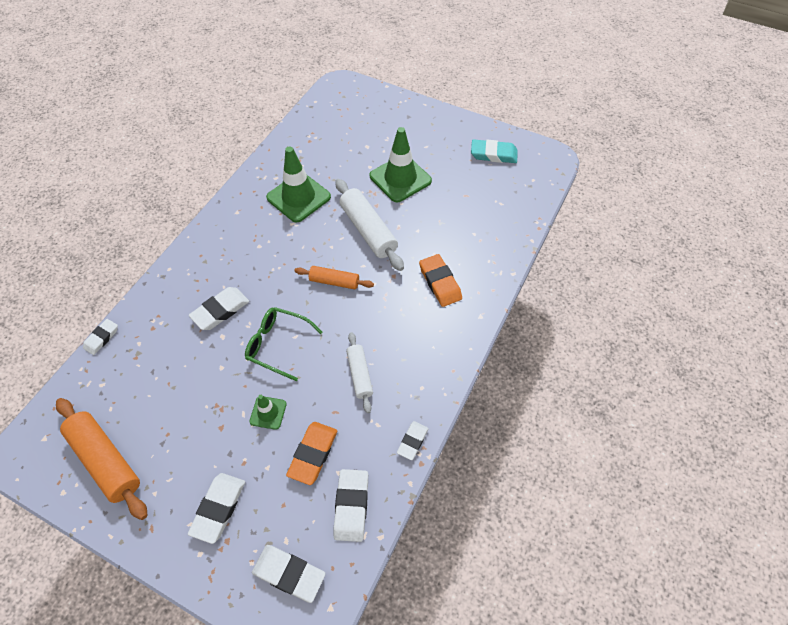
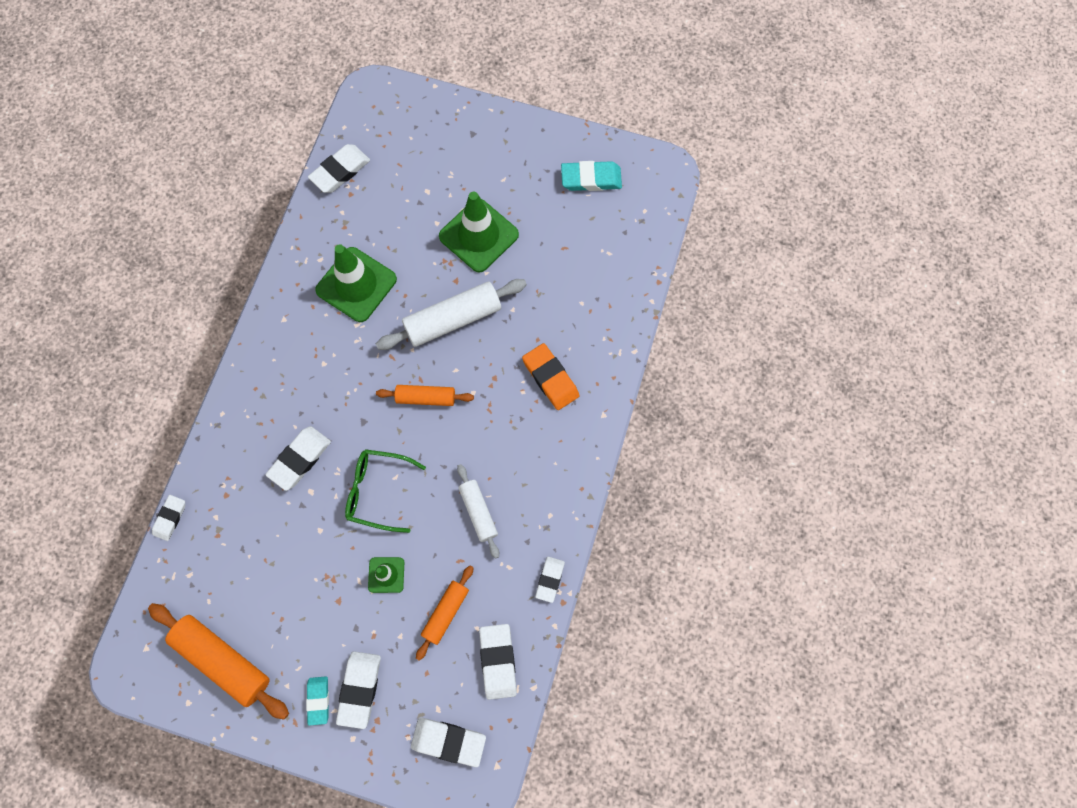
camera: 10 degrees left, 15 degrees up
(178, 511) = (318, 700): none -> turquoise eraser
(305, 126) = (340, 171): none -> white eraser
(313, 454) = (446, 613): orange eraser -> orange rolling pin
(368, 230) = (453, 319): white rolling pin -> white rolling pin turned 75 degrees counterclockwise

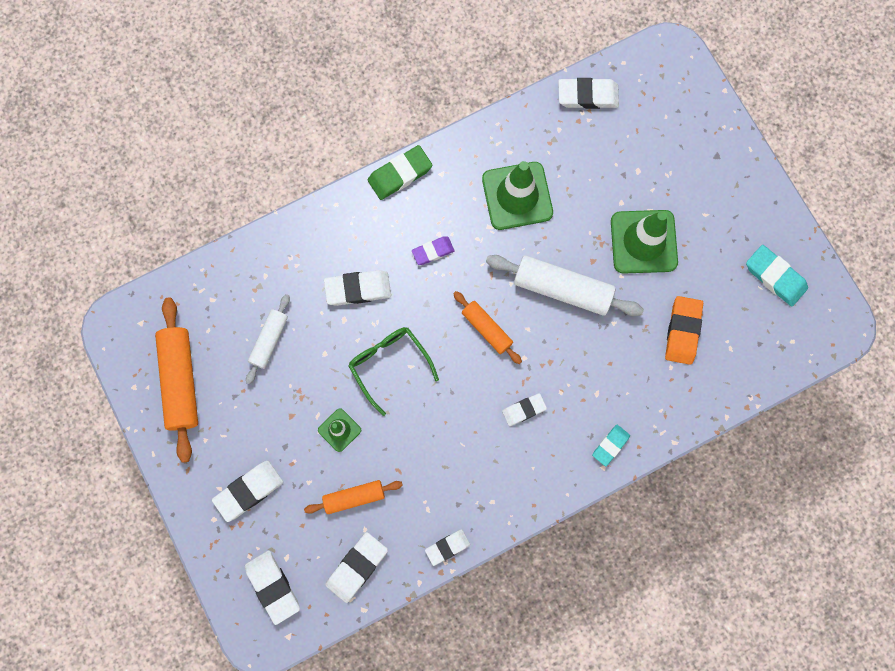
camera: 45 degrees right, 5 degrees up
(170, 518) = (235, 247): white eraser -> white eraser (524, 410)
(251, 347) = (400, 174): none -> green eraser
(318, 700) = (216, 471): turquoise eraser -> turquoise eraser (610, 445)
(331, 380) = (433, 251): none -> purple eraser
(478, 512) = (444, 449): white rolling pin -> white rolling pin (269, 340)
(550, 378) = (591, 402): orange eraser -> orange eraser (682, 331)

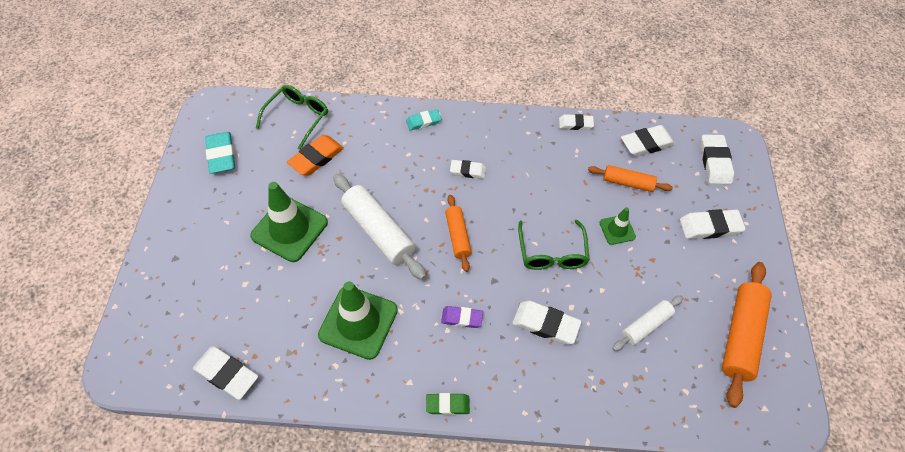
camera: 150 degrees left, 20 degrees down
(400, 174) = (447, 405): green eraser -> green eraser, size x0.64
(742, 367) = (297, 117): none -> green glasses

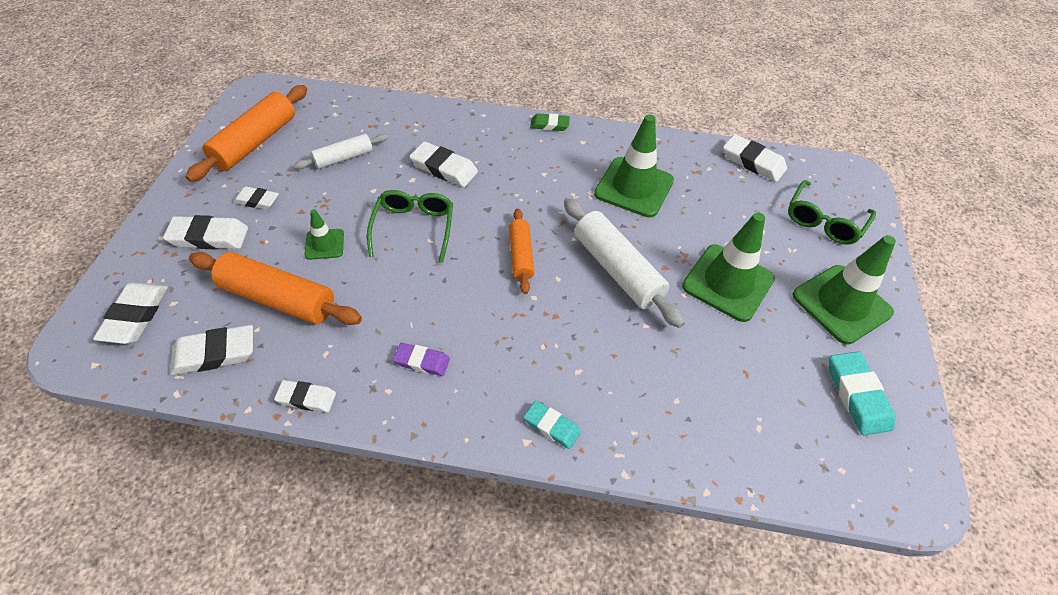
camera: 175 degrees left, 5 degrees down
(202, 220) = (841, 304): none -> green traffic cone
(297, 117) = (760, 455): green glasses -> green glasses (824, 221)
(316, 158) = (714, 377): orange eraser -> none
(423, 121) = (552, 426): turquoise eraser -> turquoise eraser turned 45 degrees clockwise
(462, 318) = (528, 181): purple eraser -> purple eraser (422, 361)
(468, 171) = (494, 336): white eraser -> white eraser (257, 200)
(628, 183) = (278, 299): orange rolling pin -> orange rolling pin, size x1.69

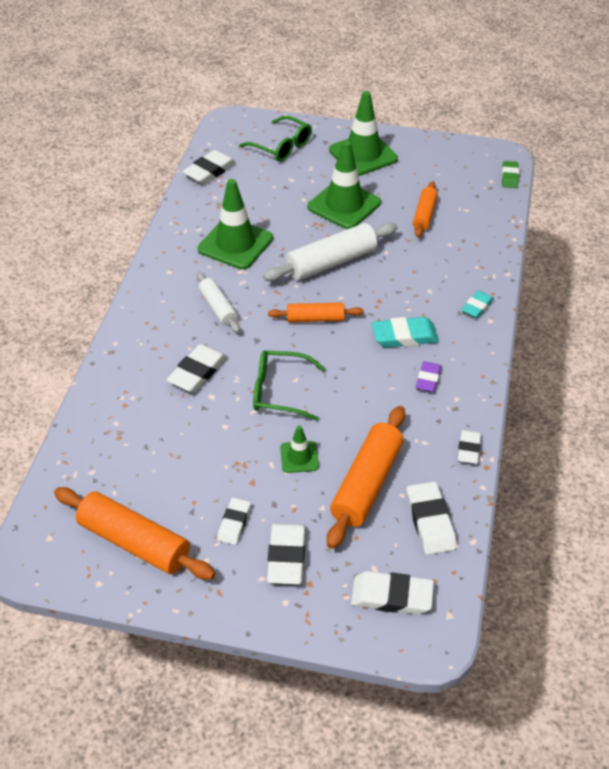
camera: 85 degrees left, 5 degrees down
(344, 158) = (172, 455): white rolling pin -> white rolling pin (218, 308)
(549, 125) = (140, 293): green eraser -> green eraser (509, 177)
(732, 372) = (424, 215): none -> orange rolling pin
(857, 395) = (437, 163): turquoise eraser -> turquoise eraser (404, 336)

